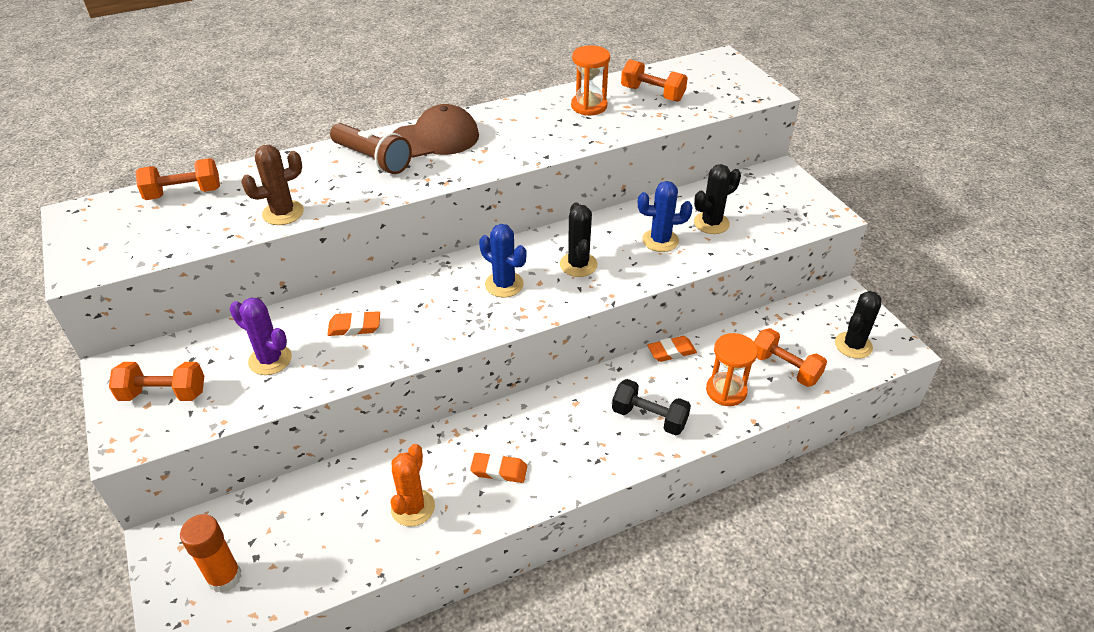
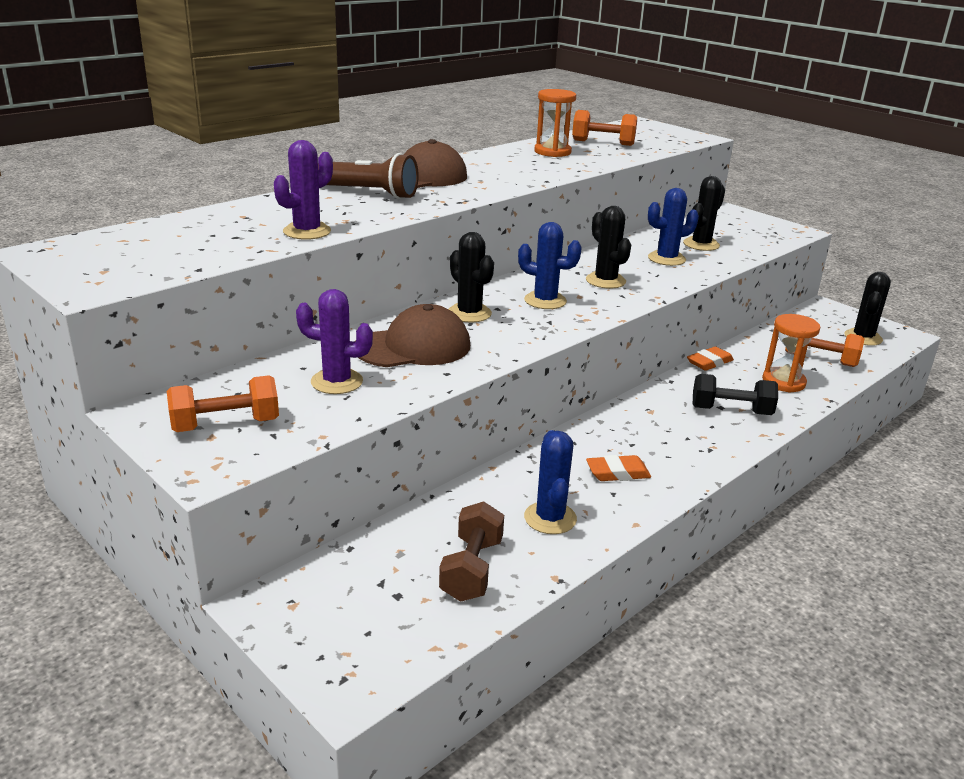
camera: 20 degrees left, 15 degrees down
(184, 193) = (171, 228): orange dumbbell -> none
(224, 577) = (372, 621): orange glue stick -> none
(283, 213) = (307, 231): brown cactus -> purple cactus
(322, 546) = (471, 569): none -> brown dumbbell
(354, 327) = (413, 347): orange eraser -> brown cap
(413, 507) = (550, 518): orange cactus -> blue cactus
(427, 291) = (469, 313): none -> black cactus

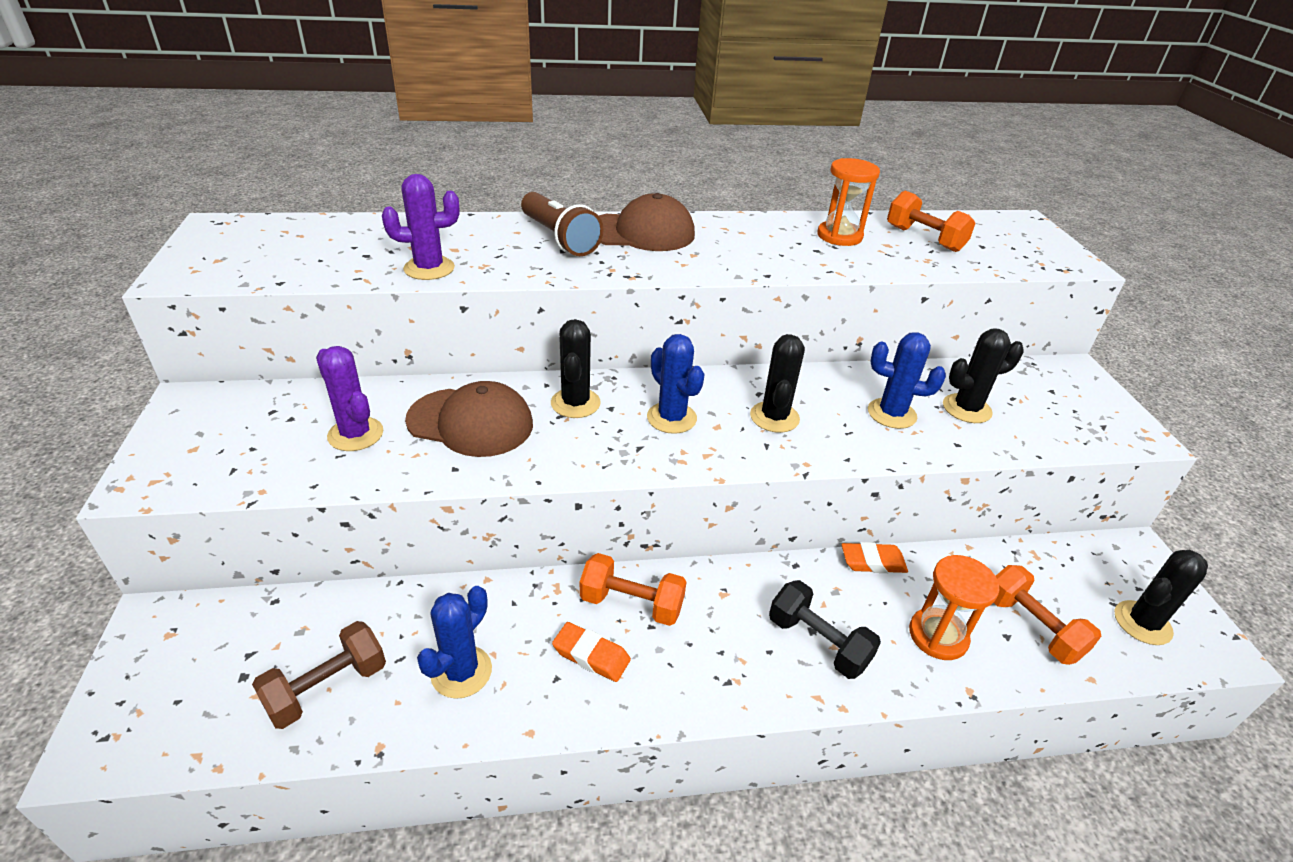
camera: 35 degrees right, 10 degrees up
(226, 425) = (218, 441): orange dumbbell -> orange dumbbell (631, 604)

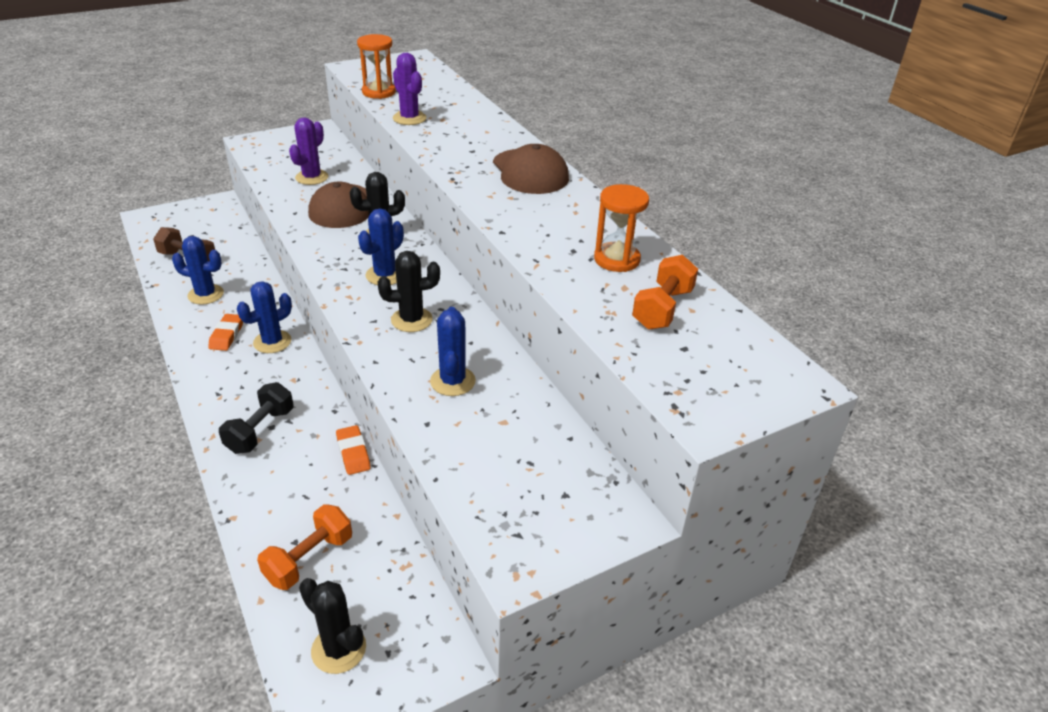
camera: 70 degrees right, 0 degrees up
(559, 238) = (489, 146): brown flashlight -> none
(631, 604) = (272, 342): orange dumbbell -> blue cactus
(938, 636) = (283, 497): orange hourglass -> orange hourglass (379, 92)
(966, 409) = (489, 428): black cactus -> none

